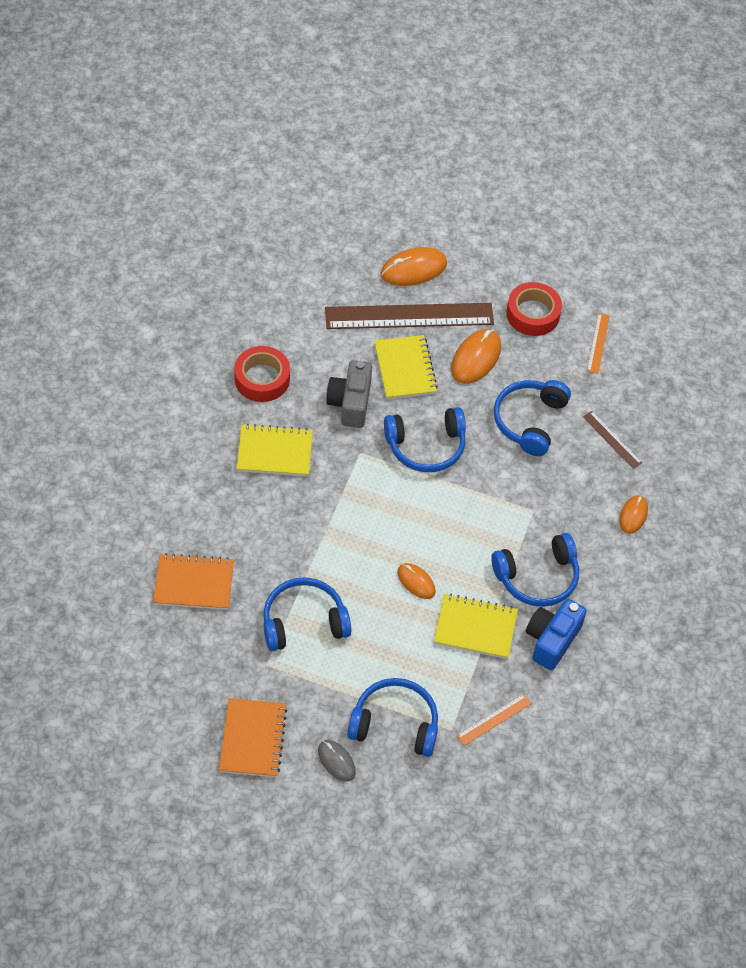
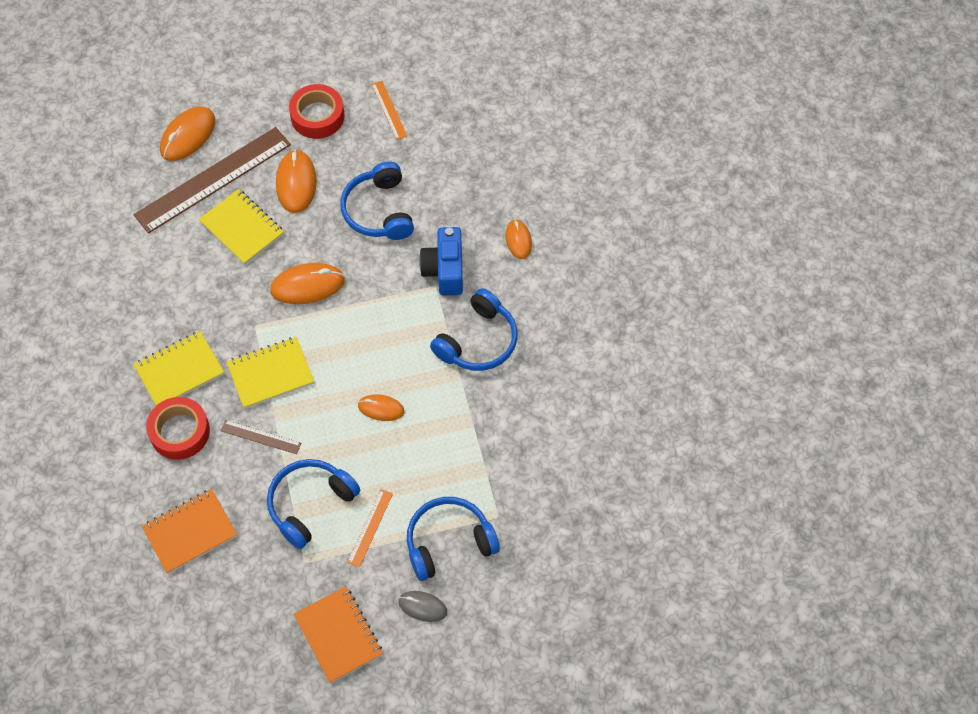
camera: 30 degrees left, 5 degrees up
(262, 379) = (122, 312): red tape -> red tape (180, 432)
(350, 403) = (215, 287): grey camera -> none
(426, 446) = (307, 285): blue headphones -> orange mouse
(475, 628) = (457, 417): yellow notebook -> yellow notebook (270, 374)
(494, 719) = (526, 484): orange ruler -> orange ruler (370, 528)
(552, 640) = (526, 387): blue camera -> blue camera (444, 270)
(612, 439) = (457, 186): brown ruler -> brown ruler (260, 437)

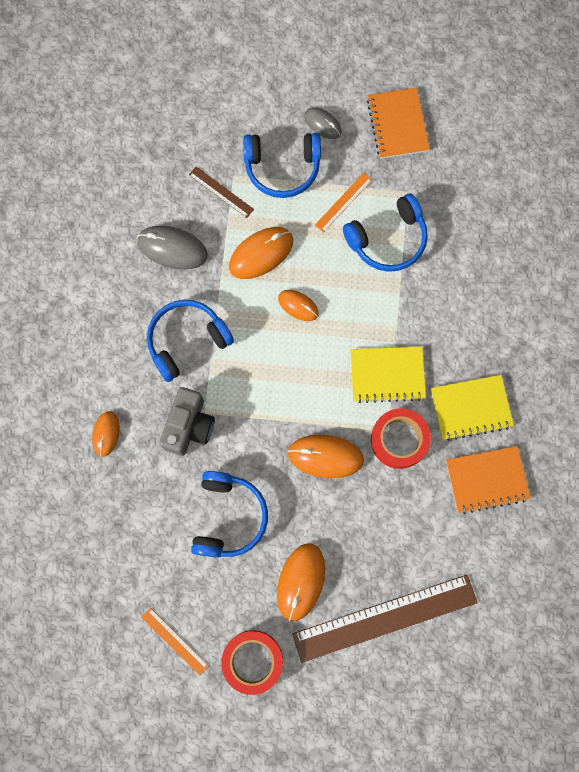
camera: 160 degrees left, 15 degrees up
(180, 432) = (484, 346): red tape -> red tape (399, 440)
(188, 136) = (397, 686): orange mouse -> orange mouse (261, 254)
(190, 532) = (497, 250): orange notebook -> orange notebook (486, 480)
(242, 228) = (371, 546): yellow notebook -> none
(260, 437) = (413, 316): brown ruler -> brown ruler (221, 192)
(389, 110) = (174, 641): orange ruler -> orange ruler turned 45 degrees counterclockwise
(444, 270) = (189, 426): blue camera -> grey camera
(529, 421) = (172, 248): none -> grey mouse

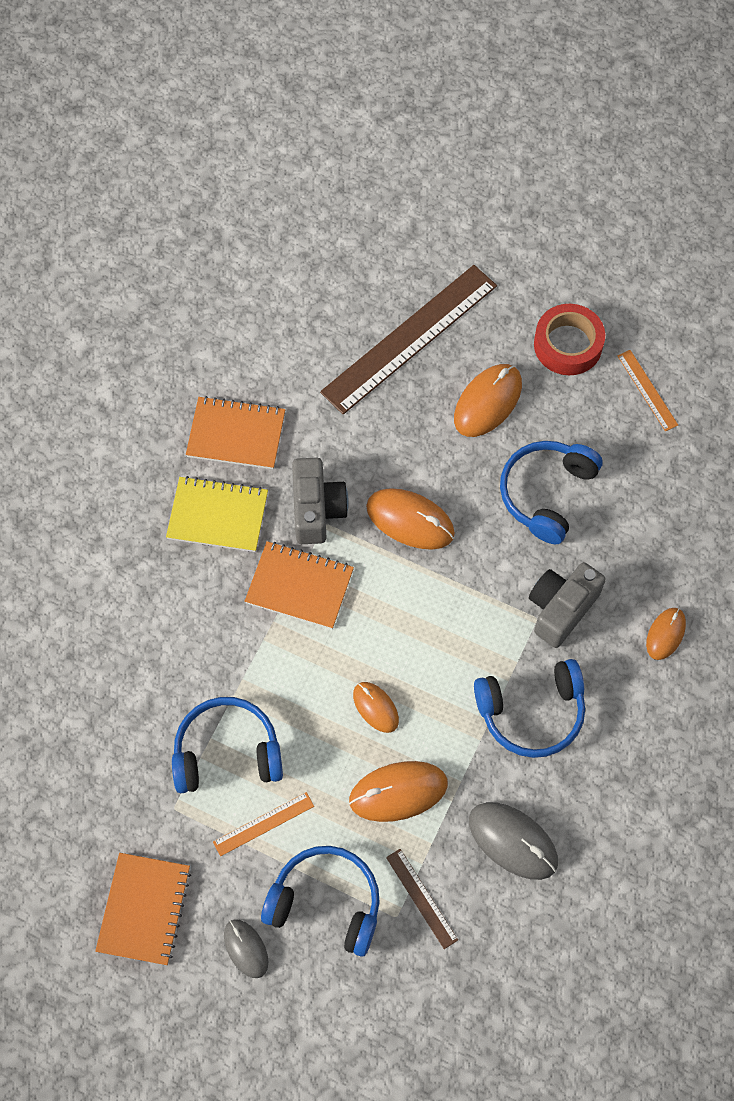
camera: 160 degrees left, 10 degrees down
(385, 618) = (409, 338): brown ruler -> brown ruler turned 45 degrees counterclockwise
(387, 375) = (299, 586): yellow notebook -> orange notebook
(399, 440) = (317, 509): red tape -> grey camera

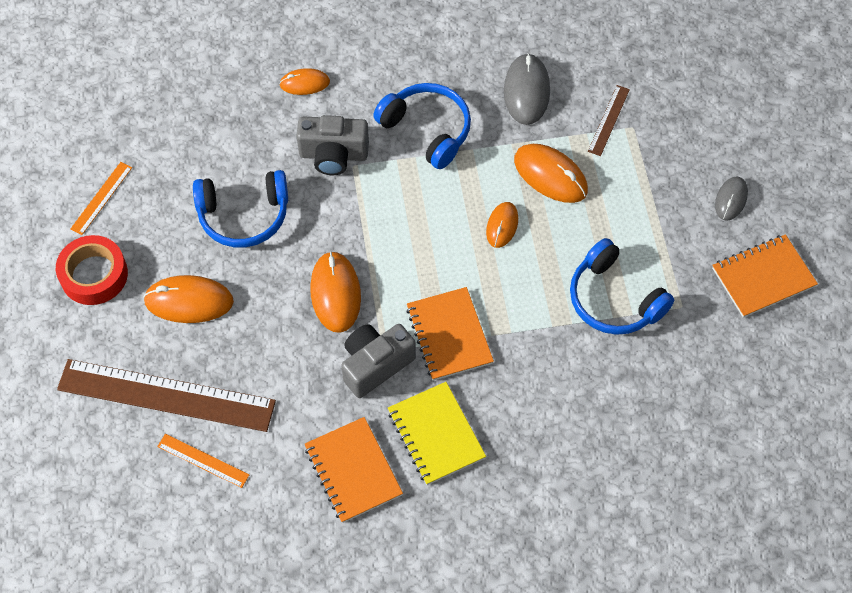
camera: 125 degrees left, 5 degrees down
(263, 824) = (642, 242): orange ruler -> orange ruler (203, 460)
(326, 902) = (660, 172): blue headphones -> none

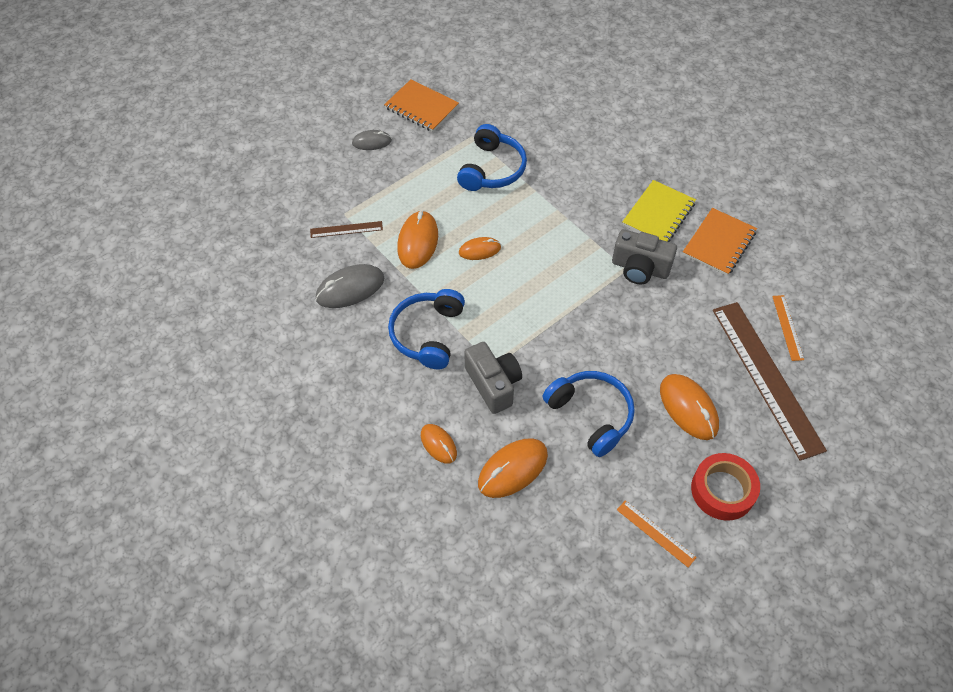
camera: 120 degrees left, 5 degrees down
(101, 198) = (655, 533): orange ruler -> orange ruler turned 45 degrees clockwise
(335, 293) = (607, 319): orange mouse -> orange mouse (513, 469)
(449, 335) = (585, 240): orange notebook -> none

